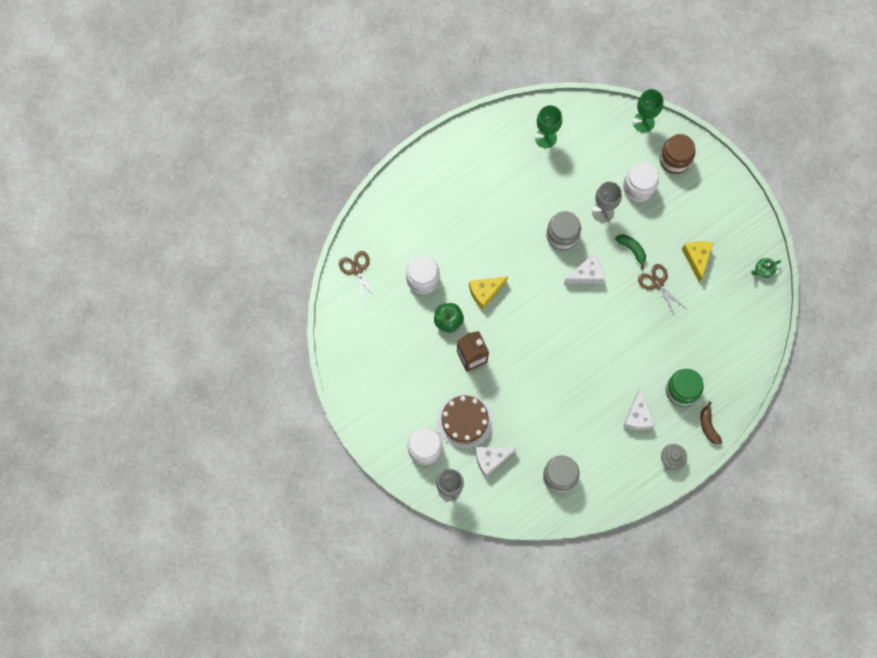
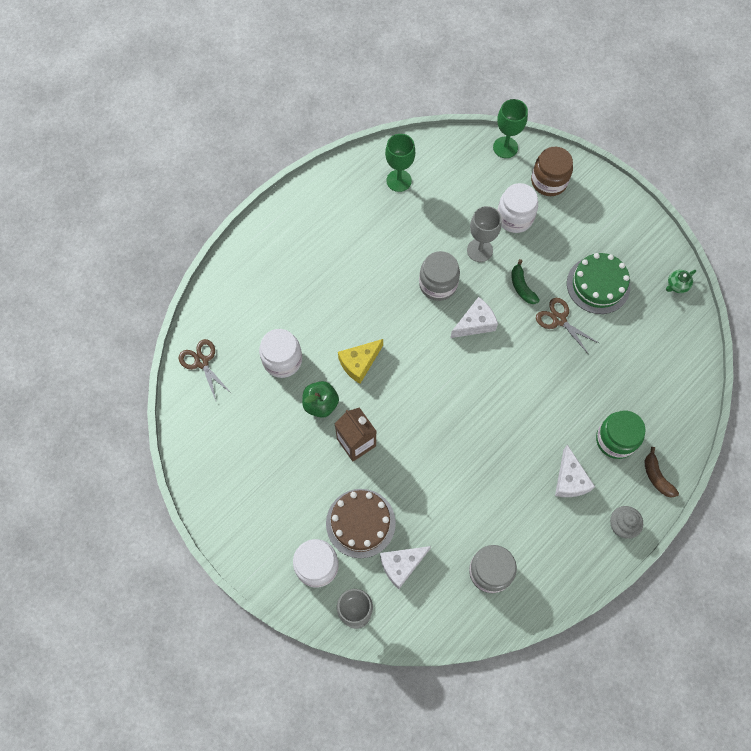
camera: 10 degrees left, 5 degrees down
(632, 250) = (522, 287): green banana -> green banana turned 150 degrees counterclockwise
(696, 259) = (598, 285): yellow cheese -> green cake

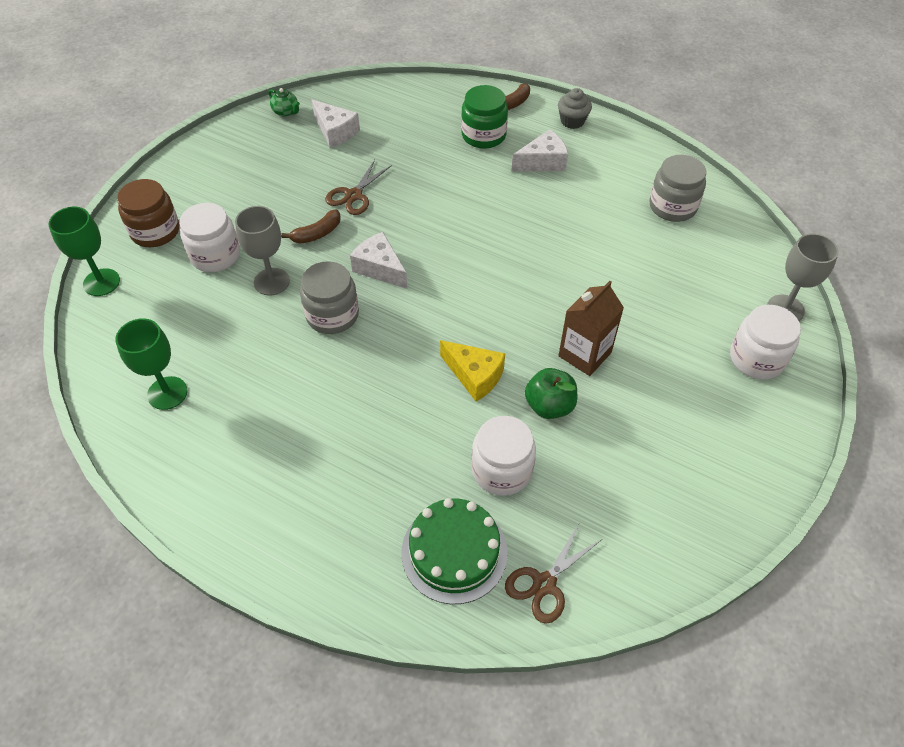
camera: 105 degrees left, 15 degrees down
(360, 523) = (682, 327): brown cake -> none
(401, 565) = (709, 279): white cheese -> white cheese (335, 132)
(522, 287) = (317, 233): green banana -> brown banana
(598, 285) = (299, 170): green cake -> green cake (454, 552)

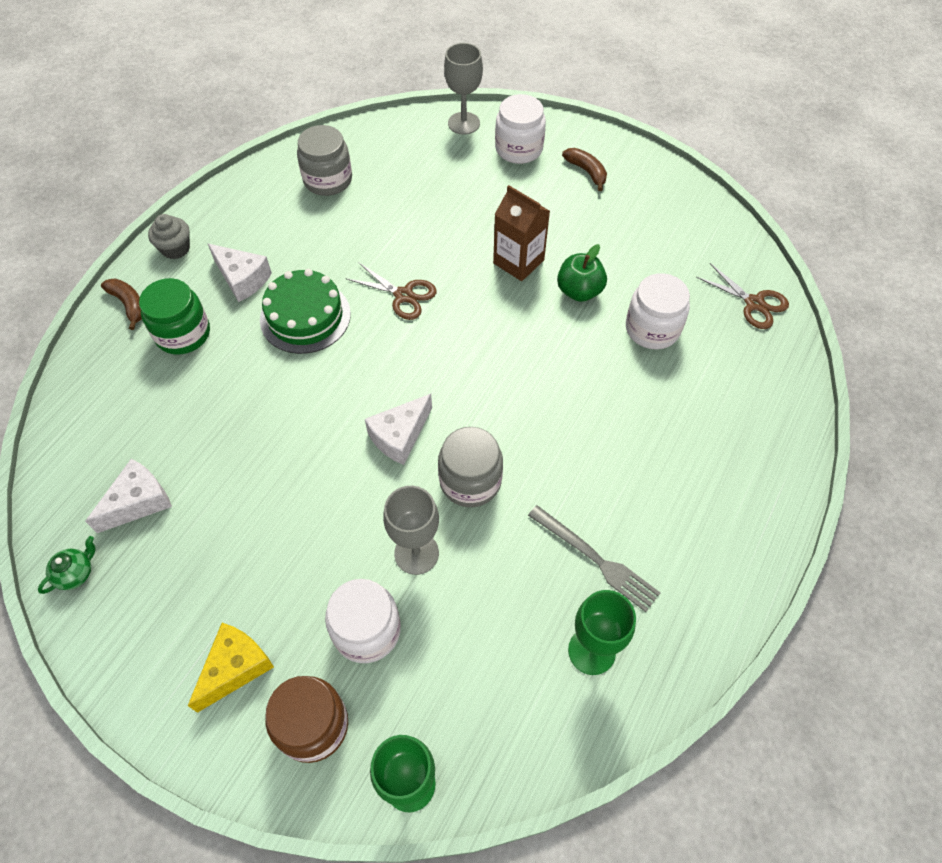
camera: 90 degrees left, 5 degrees up
(246, 401) = (596, 559): none -> grey fork
(317, 233) = (336, 508): brown banana -> brown banana (586, 171)
(353, 195) = (271, 471): brown scissors -> brown scissors (403, 295)
(454, 552) = (738, 364): green cake -> green cake (305, 316)
(474, 376) = (548, 347): yellow cheese -> yellow cheese (235, 668)
(543, 162) = (242, 279): white cheese -> white cheese turned 150 degrees clockwise

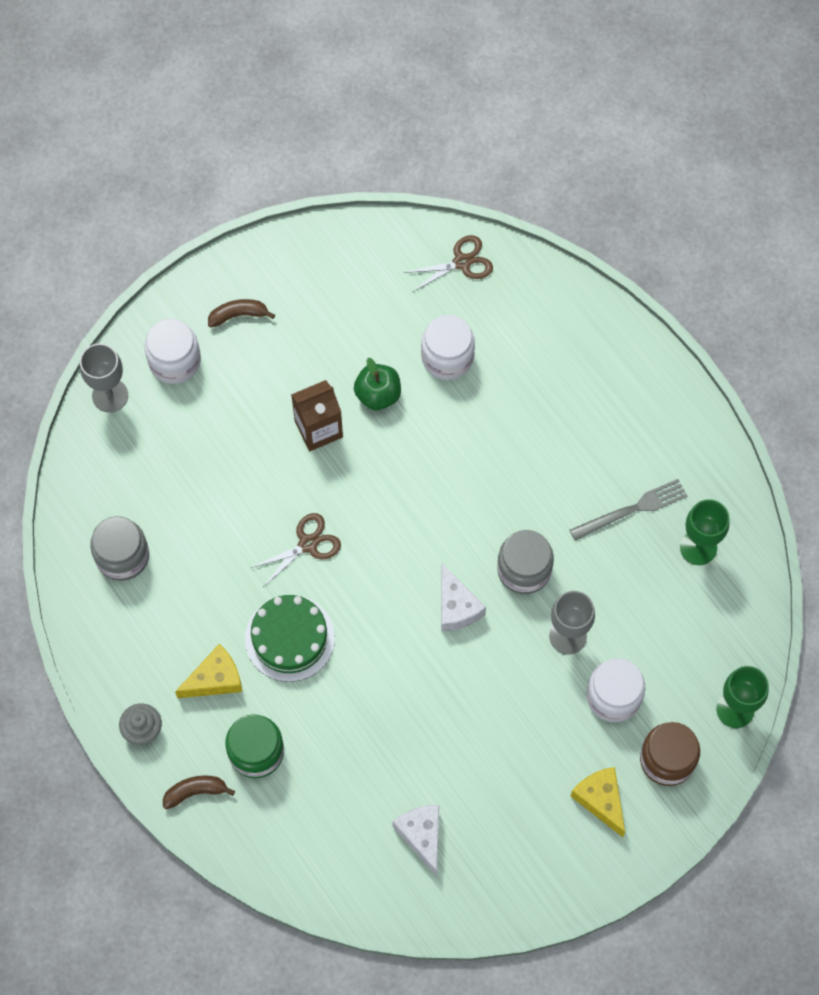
camera: 65 degrees left, 10 degrees up
(76, 573) = (466, 900): green teapot -> none
(242, 279) = (215, 679): white cheese -> yellow cheese

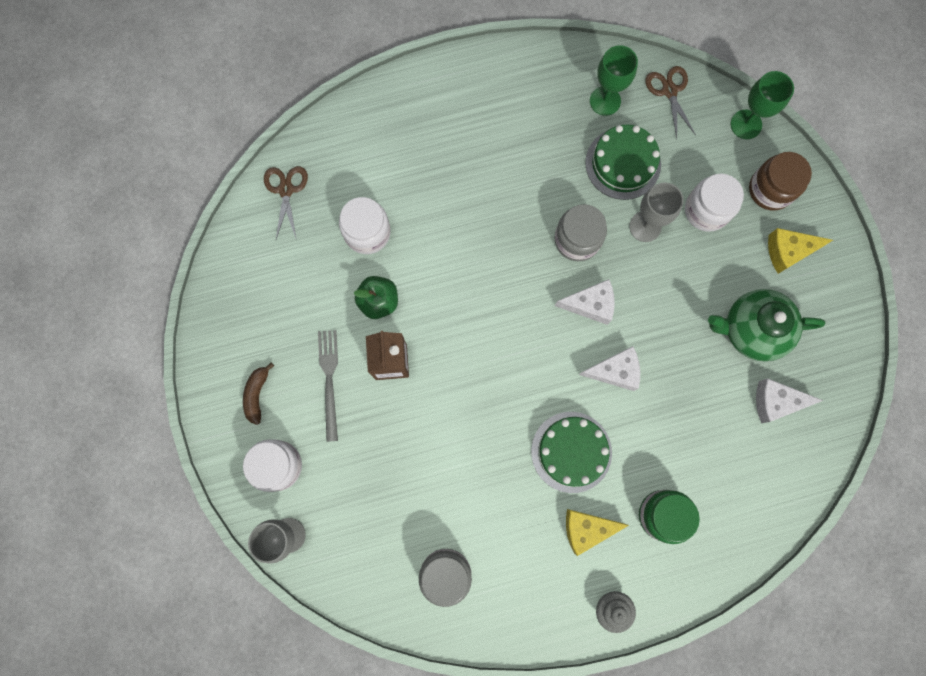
camera: 70 degrees left, 10 degrees up
(195, 792) = (681, 580): brown banana -> none
(215, 679) = (586, 528): yellow cheese -> yellow cheese turned 90 degrees counterclockwise
(308, 544) = (492, 407): brown scissors -> brown scissors (669, 91)
(392, 655) = (615, 371): none -> white cheese
(493, 785) = (751, 330): none -> green teapot
(632, 509) = (555, 138): grey fork -> grey fork (329, 380)
(632, 590) = (623, 163): none -> green cake

